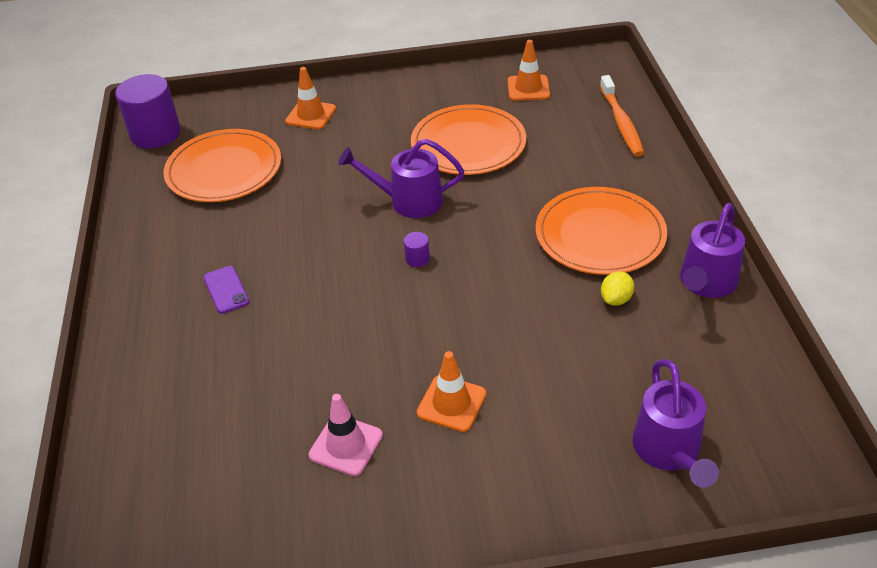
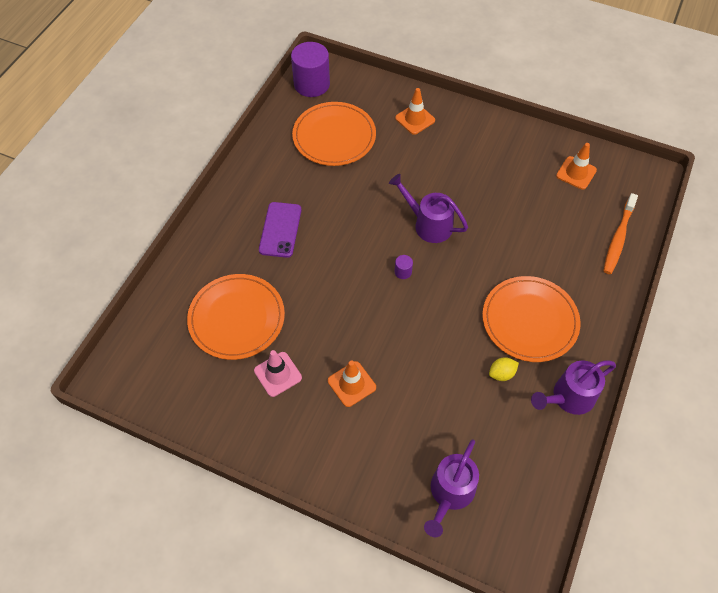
camera: 30 degrees right, 15 degrees up
(226, 290) = (280, 230): purple phone -> purple phone, size x1.56
(468, 144) = (499, 199): orange plate -> orange plate (236, 318)

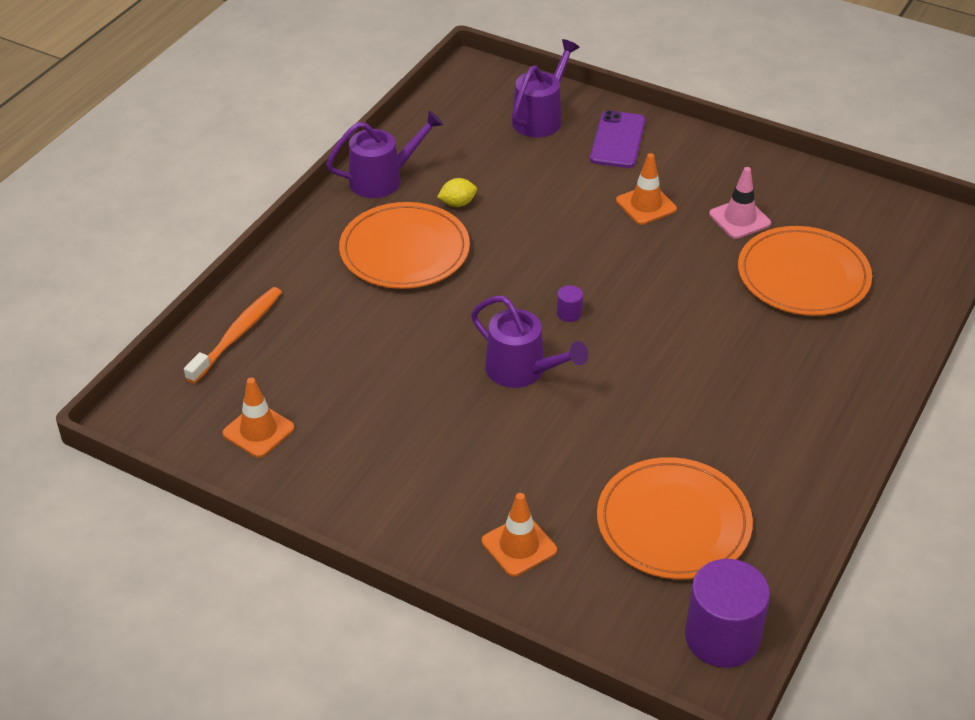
camera: 175 degrees left, 15 degrees down
(280, 230) = (756, 378): purple phone -> purple phone (618, 140)

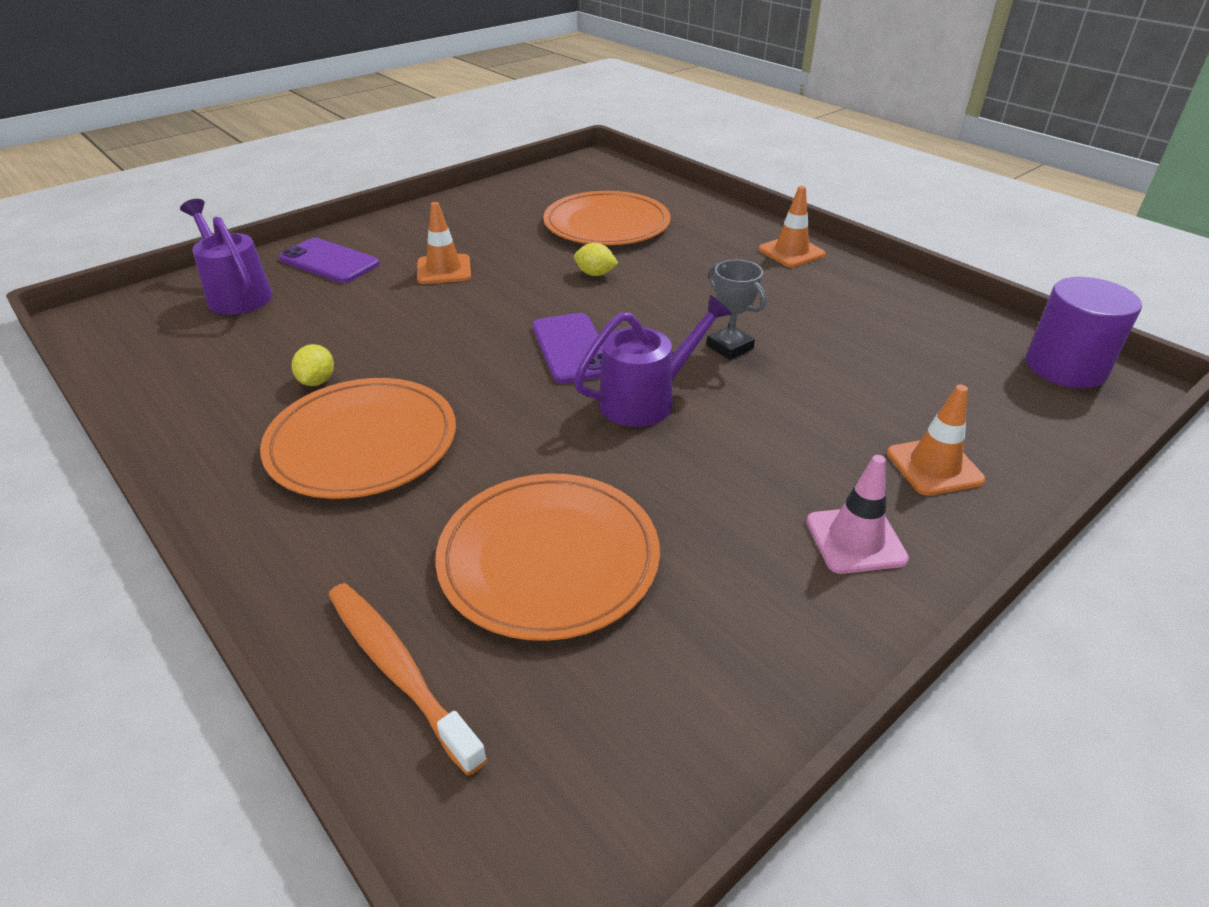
camera: 70 degrees left, 5 degrees down
(258, 431) = (645, 689): orange traffic cone -> orange traffic cone (791, 252)
(383, 179) = (202, 430): purple watering can -> none
(569, 313) = (572, 348): purple cylinder -> purple phone
(624, 404) = (730, 347): none -> grey trophy
(673, 522) = (909, 358): orange plate -> orange plate (549, 558)
(698, 294) = (595, 274): none -> yellow lemon
(739, 219) = (508, 232): pink traffic cone -> pink traffic cone (855, 540)

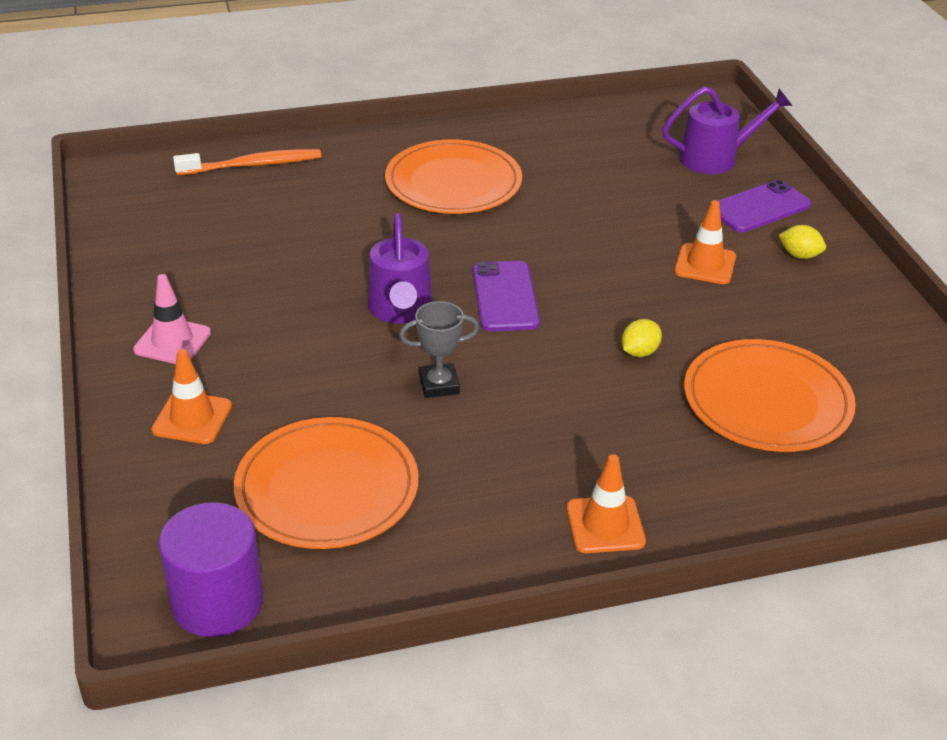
camera: 115 degrees right, 0 degrees up
(317, 381) = (546, 176): yellow lemon -> yellow lemon (799, 255)
(549, 558) = (280, 223): orange plate -> orange plate (327, 488)
(572, 348) = (505, 297): purple phone -> purple phone turned 75 degrees clockwise

